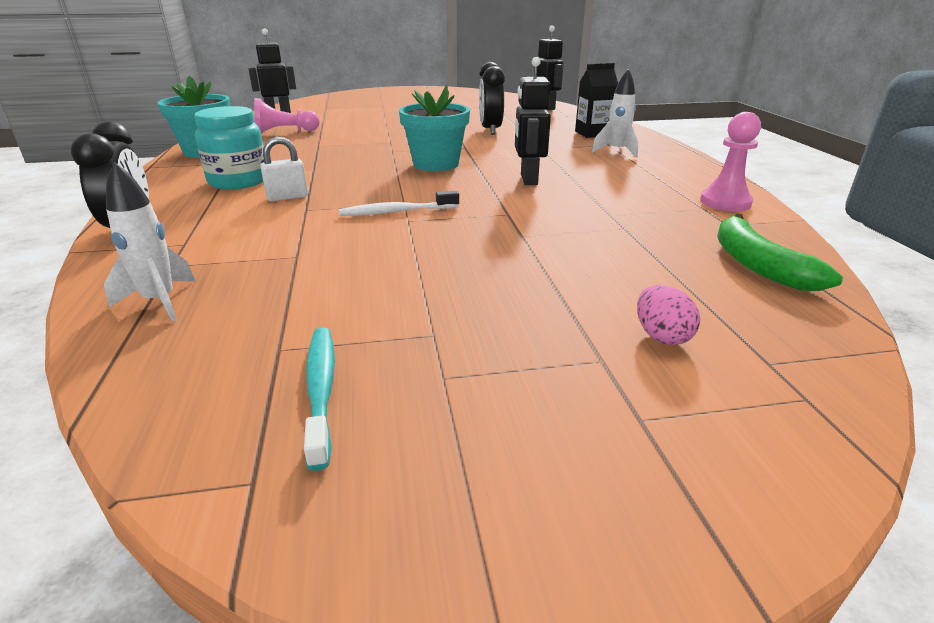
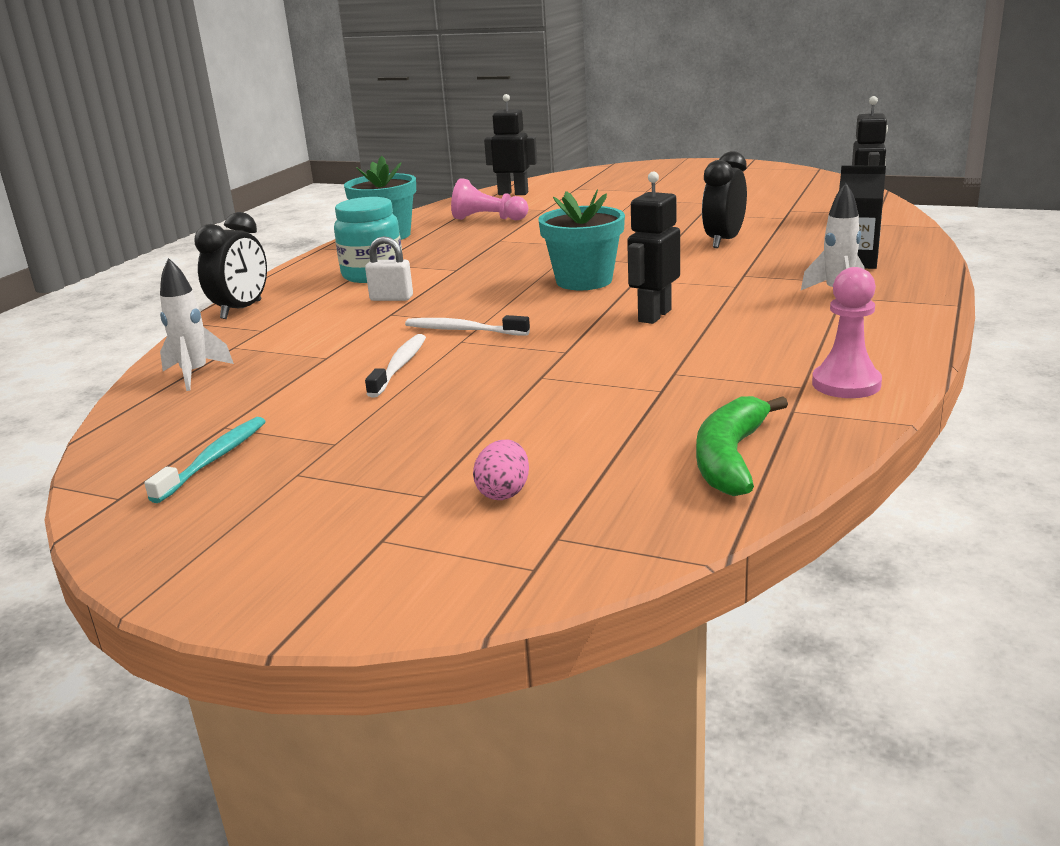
camera: 35 degrees right, 5 degrees down
(385, 250) = (399, 366): none -> white toothbrush

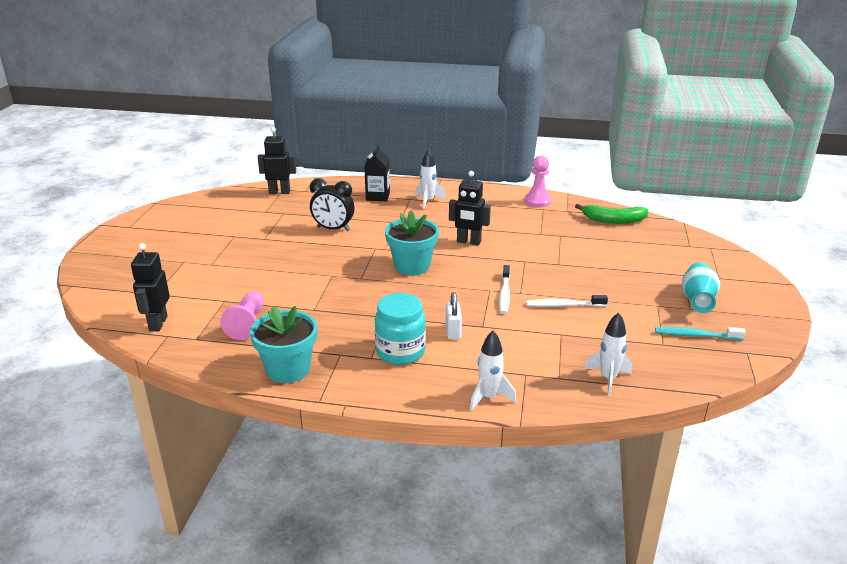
camera: 105 degrees left, 5 degrees up
(241, 310) = (489, 398): black clock -> white rocket
(318, 488) = (697, 299): none -> turquoise vase
(504, 492) = (668, 258): pink egg -> none

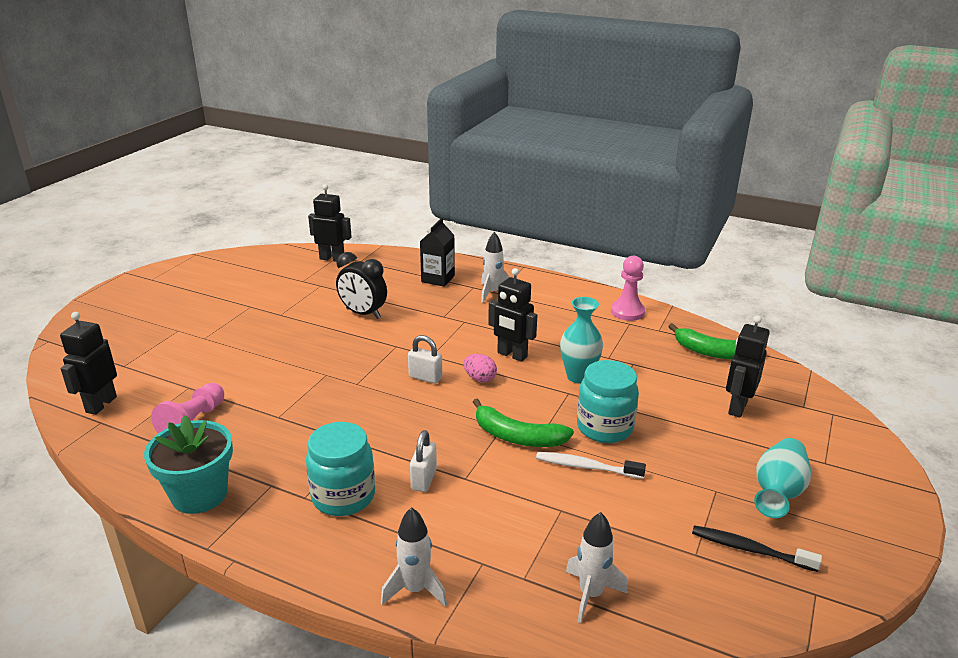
camera: 15 degrees right, 0 degrees up
(412, 266) = (425, 377): turquoise flower pot -> white padlock
(454, 261) = (480, 378): none -> pink egg
(504, 294) = (517, 436): white toothbrush -> green banana
(526, 249) = (578, 377): none -> turquoise vase
(563, 279) = (604, 427): none -> turquoise jar
(646, 253) = (737, 407): none -> black robot
(695, 335) = (749, 549): turquoise toothbrush -> black toothbrush

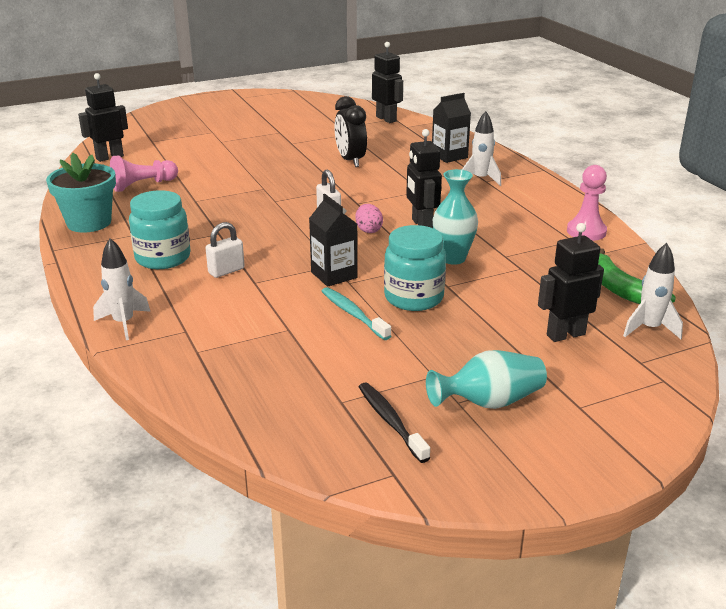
camera: 40 degrees right, 0 degrees up
(517, 436) = (334, 275): green banana -> black carton
(586, 467) = (353, 314): white toothbrush -> turquoise toothbrush
(591, 594) = (223, 382): white rocket -> white rocket (649, 329)

